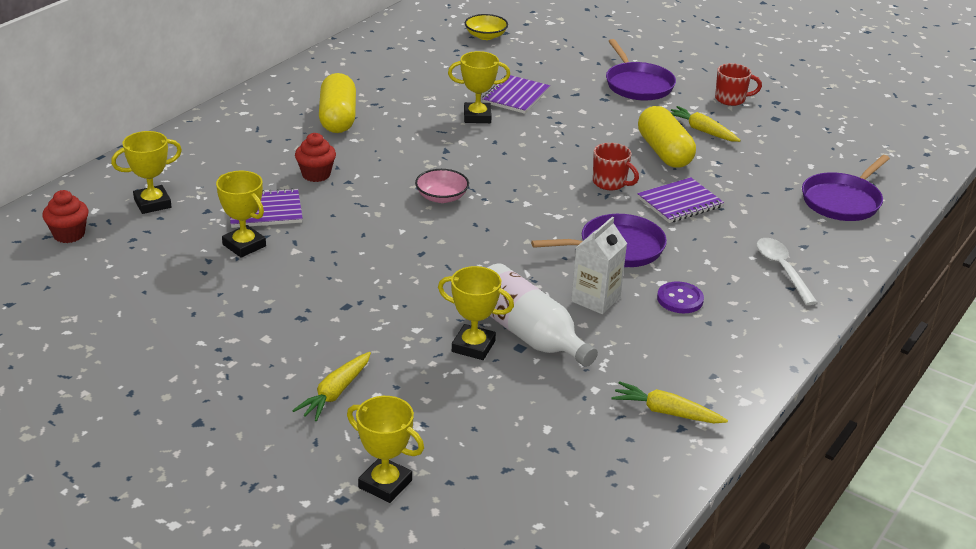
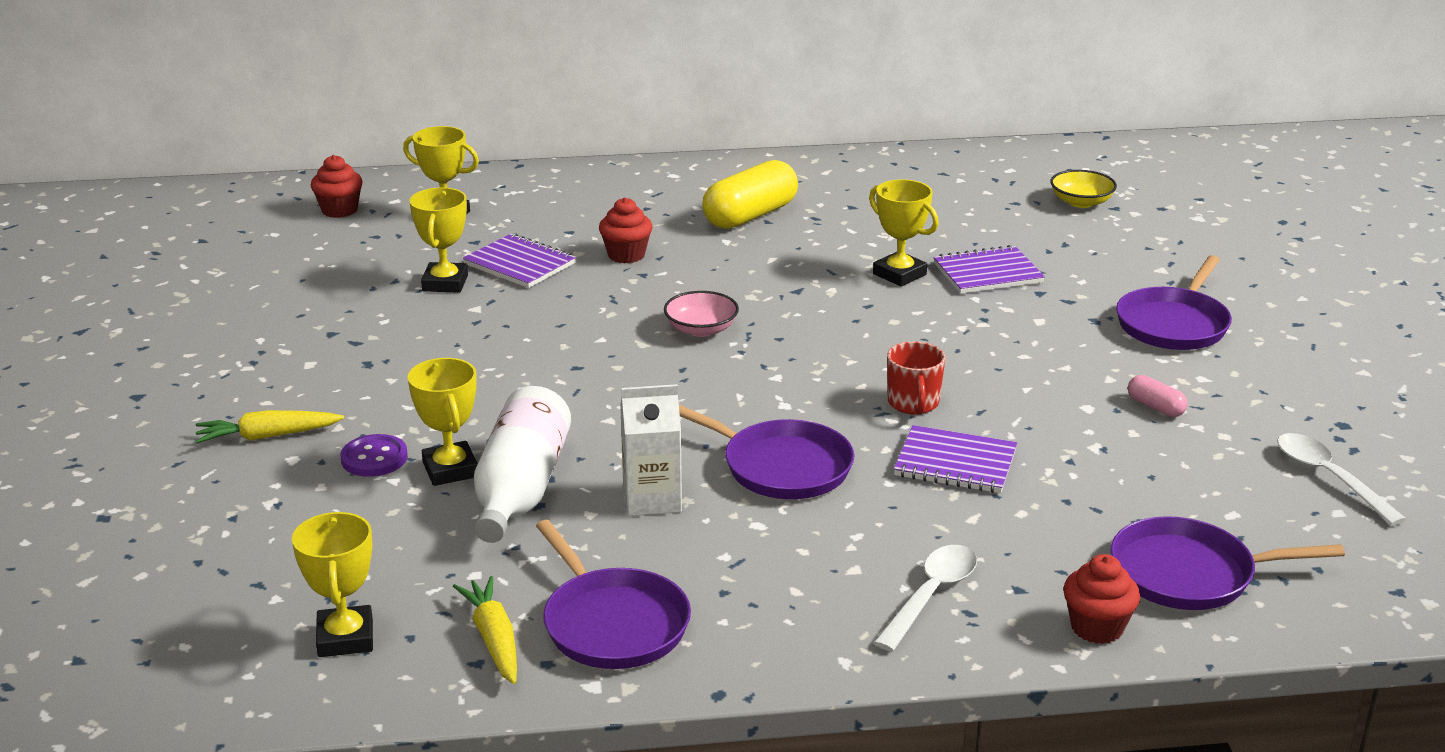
camera: 50 degrees right, 5 degrees down
(385, 484) = (153, 528): yellow trophy -> yellow trophy (345, 638)
(664, 152) = (1051, 405): yellow capsule -> none
(680, 299) = (741, 552): purple button -> purple button (374, 458)
(697, 368) = (613, 624): none -> purple pan
(702, 131) = (1155, 407): yellow carrot -> pink capsule
(731, 99) = (1277, 393): red mug -> none
(811, 129) = (1328, 478): none -> white spoon
(856, 244) = (1097, 627): none -> red cupcake

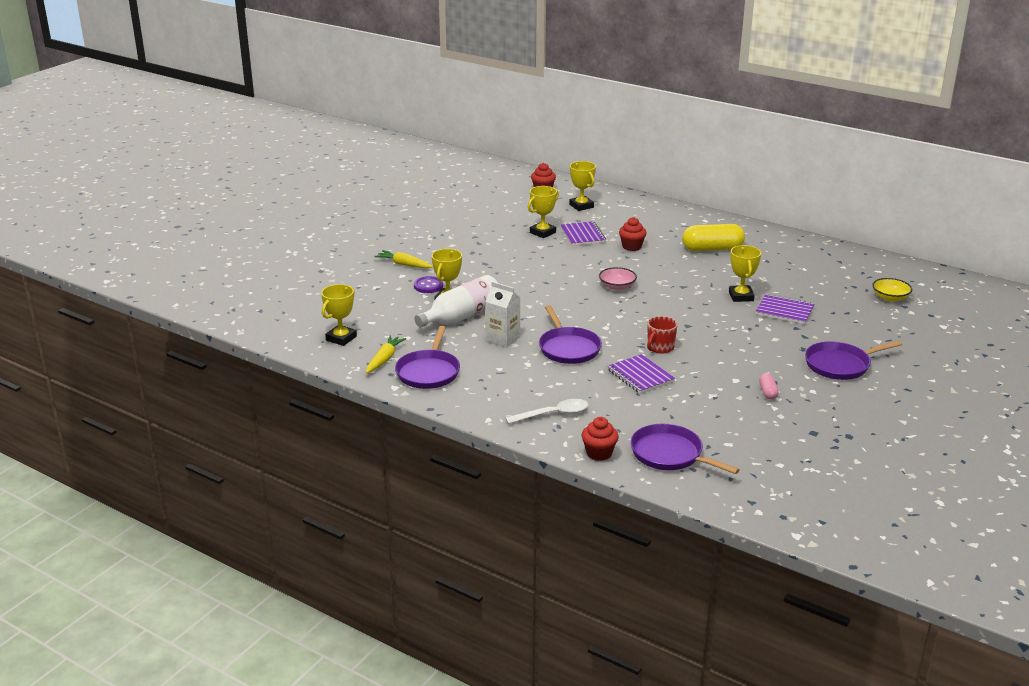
camera: 40 degrees right, 0 degrees up
(1328, 478) = (800, 451): white spoon -> none

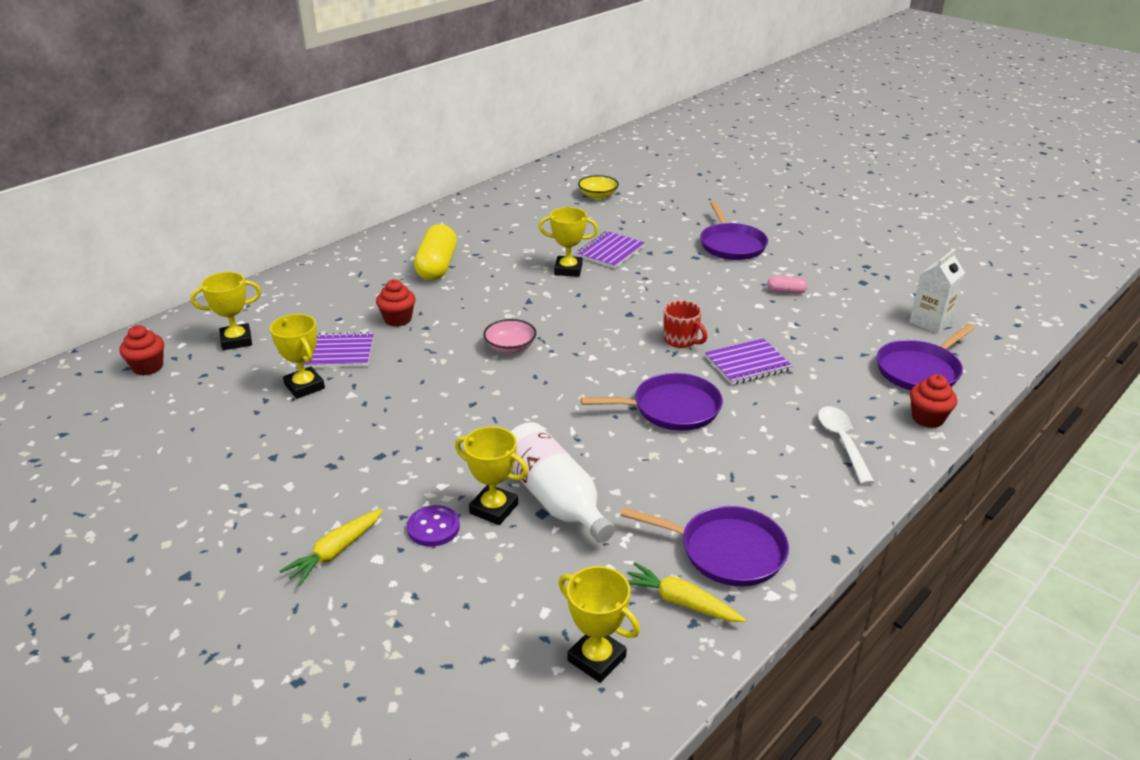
camera: 80 degrees left, 5 degrees up
(503, 339) = (635, 464): white carton -> white carton (930, 322)

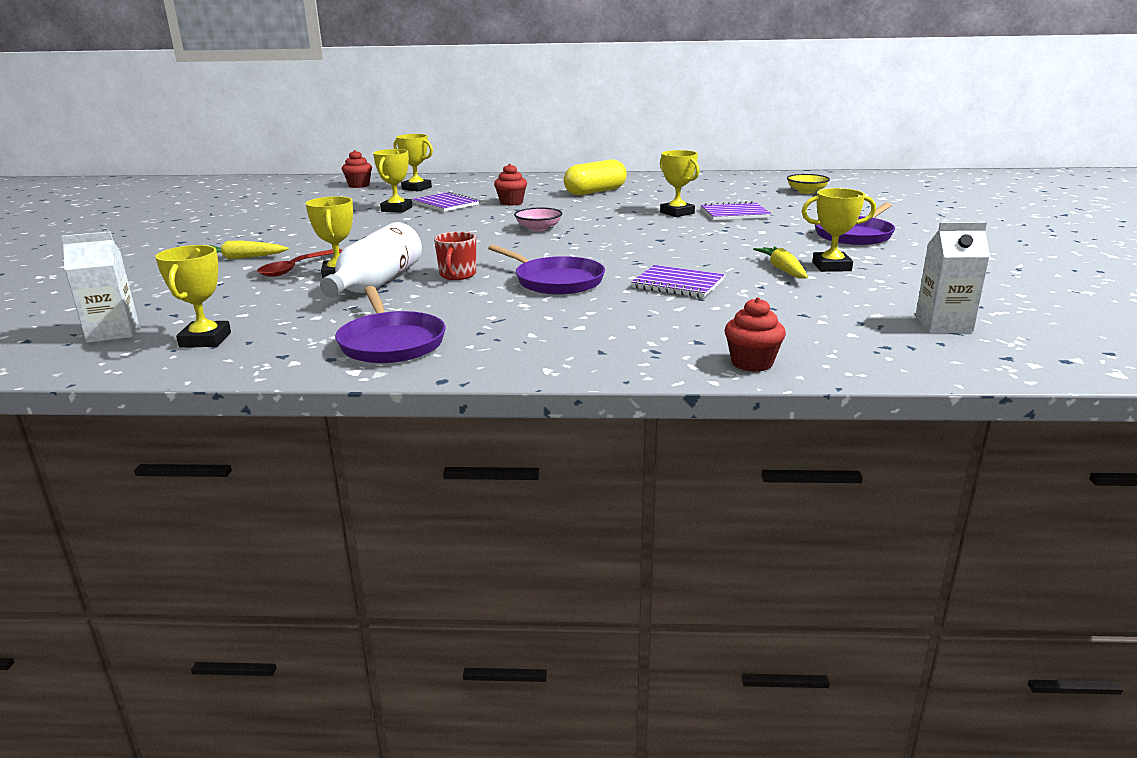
camera: 50 degrees right, 10 degrees down
(433, 527) = (296, 268): purple button -> red spoon
(496, 721) = (113, 332): none -> white carton
(681, 340) = (660, 260): red mug -> red mug (457, 275)
(681, 602) = (303, 345): yellow carrot -> yellow carrot (782, 270)
(786, 291) = (831, 266): pink capsule -> yellow trophy
(842, 442) = (630, 341): white spoon -> none
(920, 370) = (835, 340): purple pan -> none

